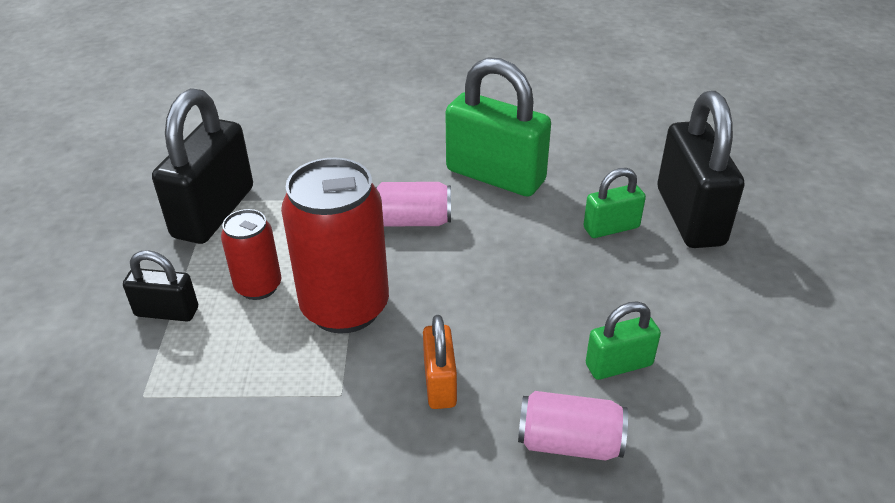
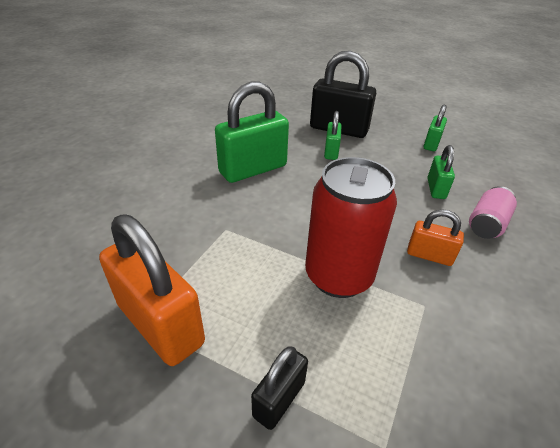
camera: 65 degrees left, 0 degrees up
(214, 212) = (160, 324): black padlock -> orange padlock
(258, 286) = (285, 319): red can -> none
(412, 221) = (269, 215): pink can -> none
(769, 335) = (431, 144): none -> green padlock

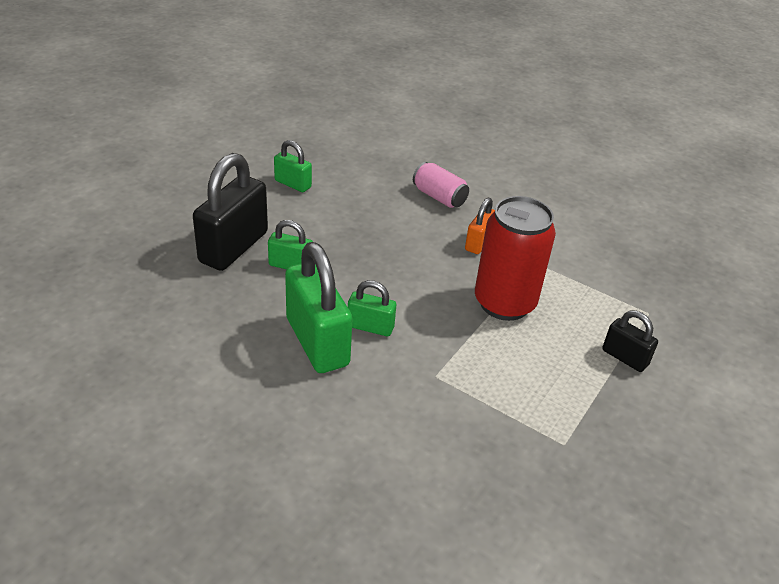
camera: 85 degrees left, 0 degrees up
(160, 324) = (566, 429): orange padlock -> none
(436, 188) = (381, 208): green padlock -> green padlock (370, 327)

